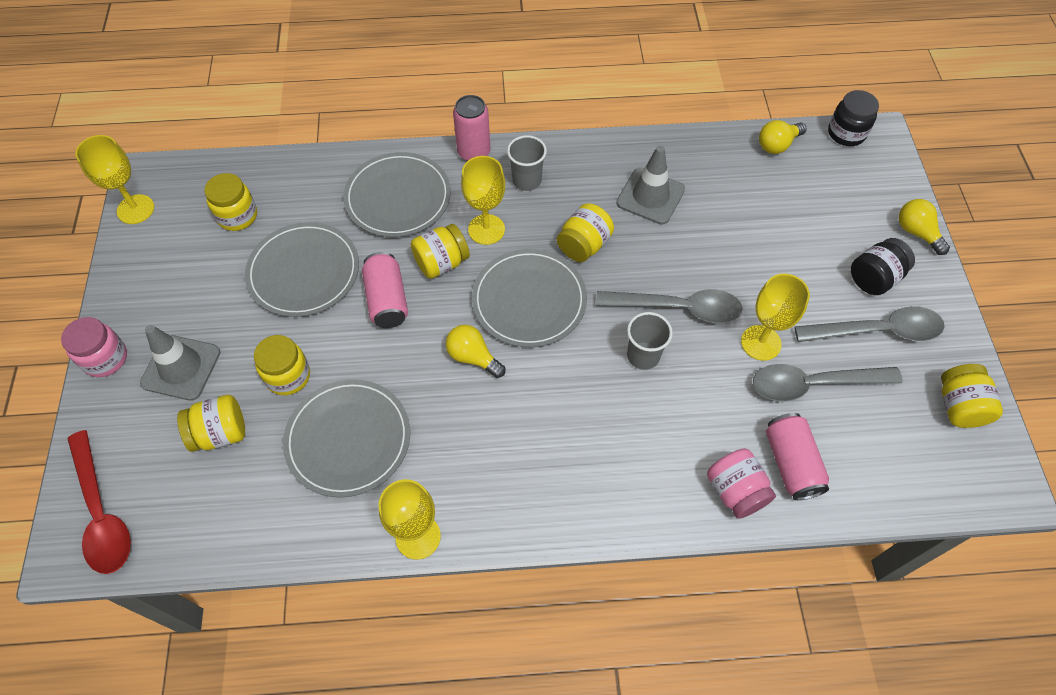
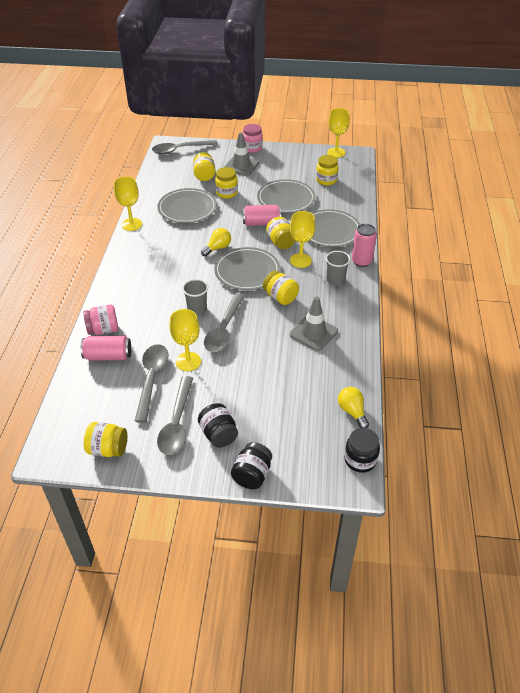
camera: 100 degrees right, 15 degrees down
(102, 513) = (180, 150): red spoon -> grey spoon
(916, 232) = (252, 475): yellow light bulb -> black jar

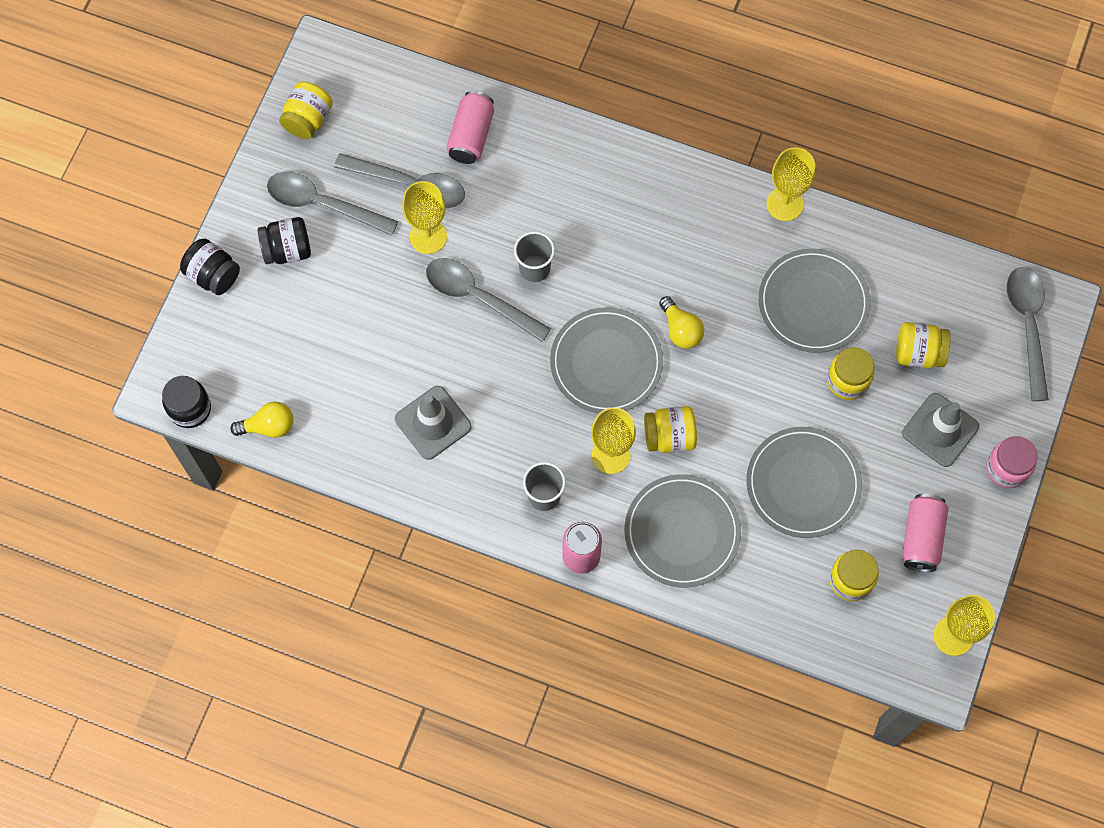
camera: 105 degrees right, 25 degrees up
(103, 330) = (527, 135): pink jar -> none
(261, 223) = (735, 419): pink can -> pink can (921, 537)
(280, 297) = (527, 397): yellow jar -> none

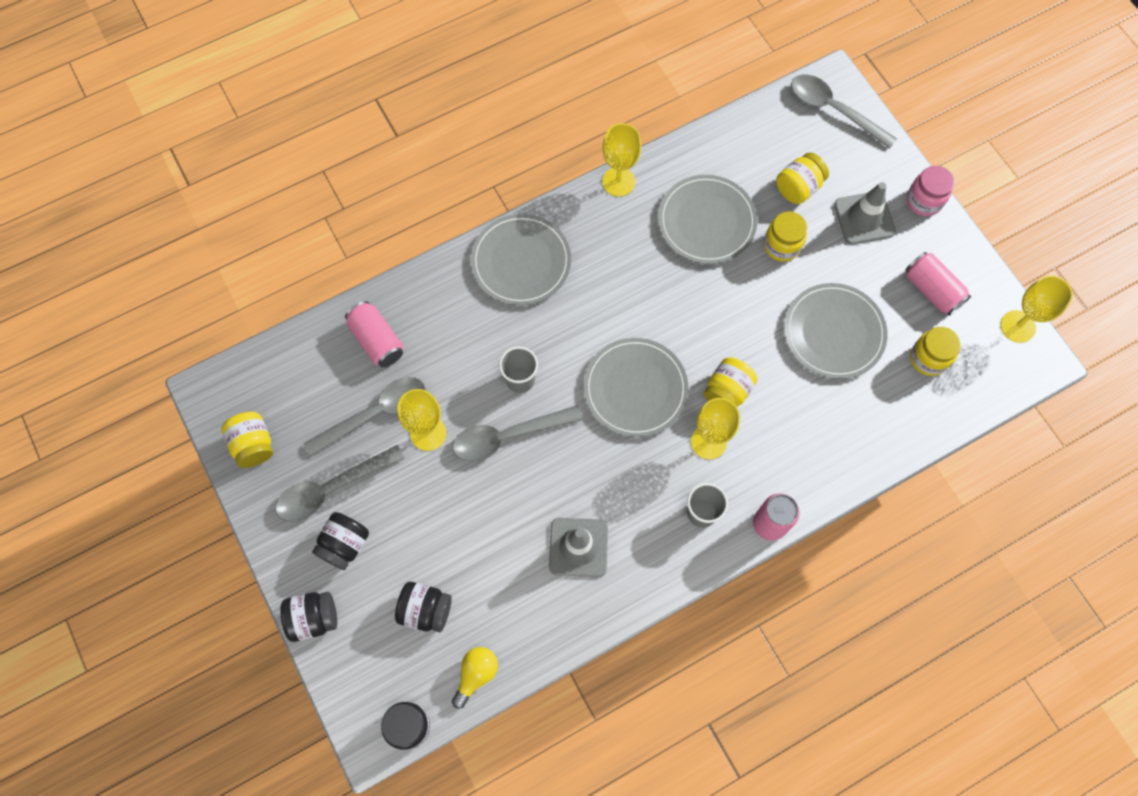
camera: 50 degrees left, 0 degrees up
(287, 350) = (425, 610): none -> black jar
(680, 330) = (653, 320): yellow light bulb -> none
(682, 532) = (806, 440): grey plate -> grey plate (521, 261)

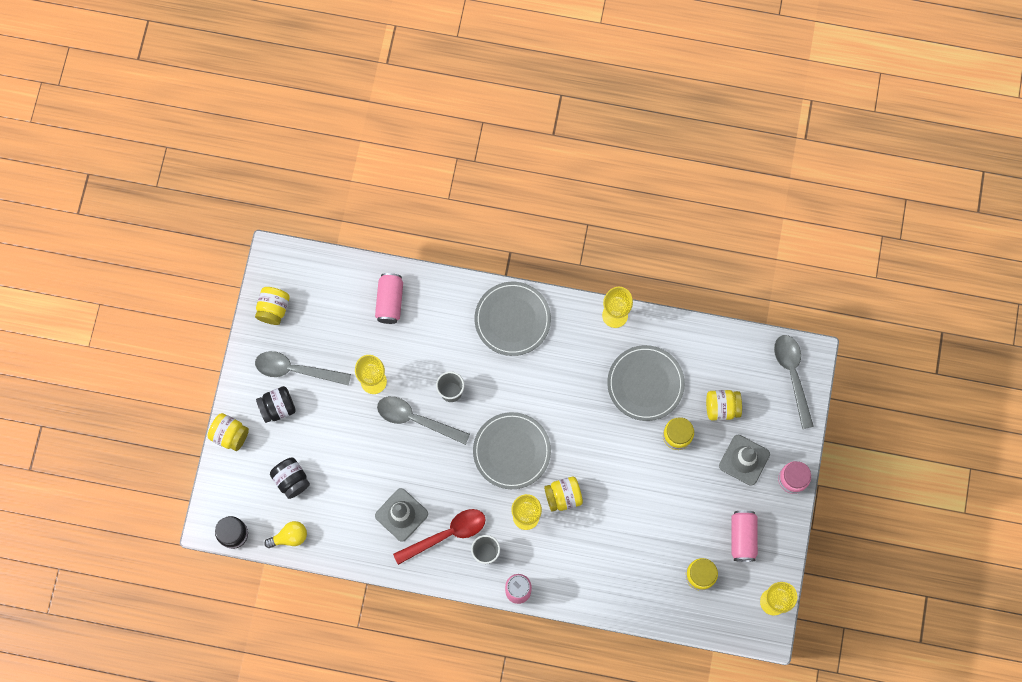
camera: 40 degrees right, 5 degrees up
(313, 618) = (230, 435): black jar -> yellow jar
(376, 413) = (354, 345): grey spoon -> none
(644, 527) = (447, 534): none -> red spoon
(834, 332) = (658, 514): grey plate -> none

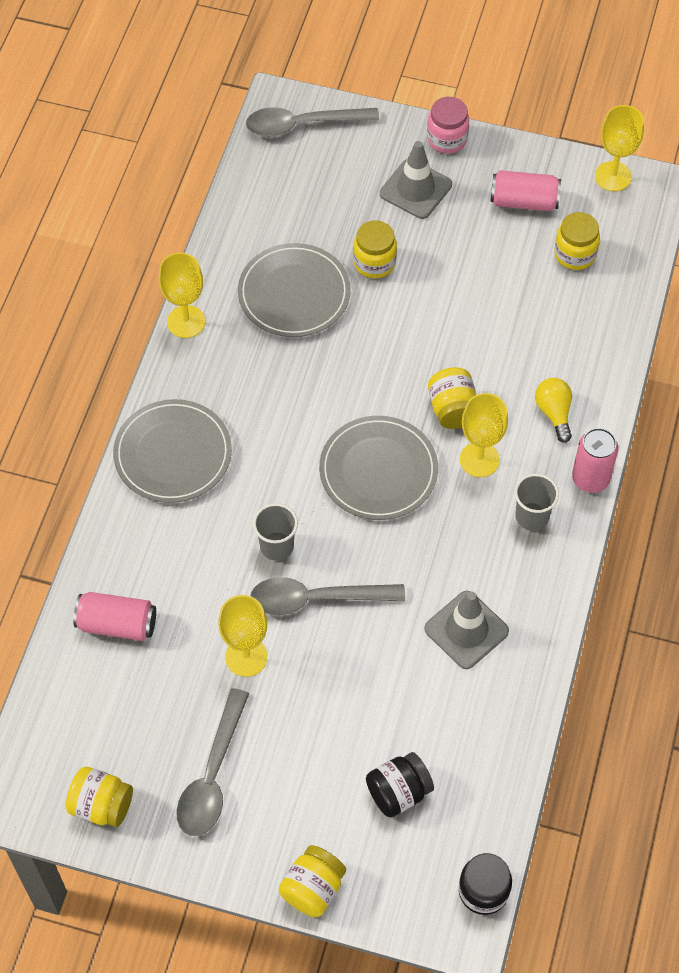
camera: 85 degrees left, 15 degrees down
(278, 407) = (274, 808): black jar -> none
(290, 537) = (493, 800): yellow light bulb -> yellow light bulb (554, 413)
(416, 419) = (315, 599): grey spoon -> grey spoon turned 60 degrees clockwise
(447, 534) = (501, 568): red spoon -> none
(721, 408) = (339, 207): yellow jar -> none

